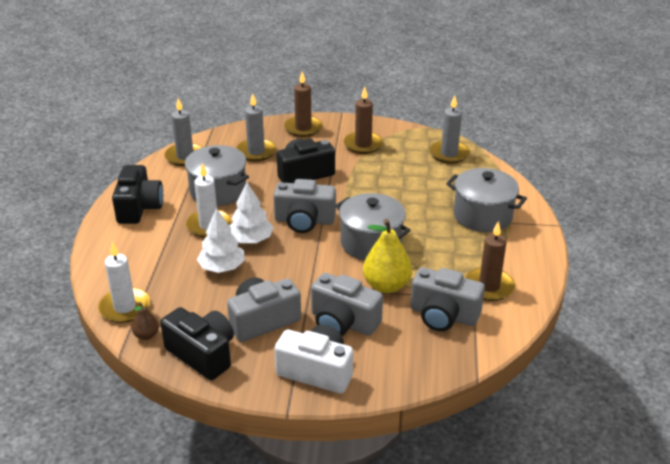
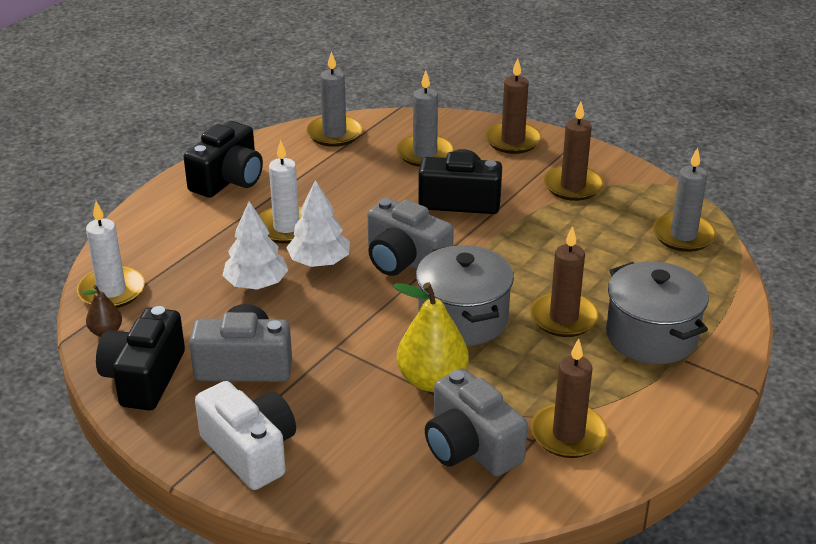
camera: 30 degrees right, 0 degrees up
(202, 354) = (144, 378): black camera -> black camera turned 150 degrees counterclockwise
(218, 191) = (335, 189): grey pot -> none
(343, 322) = (335, 405): grey camera -> none
(427, 222) = (563, 318): none -> brown candle

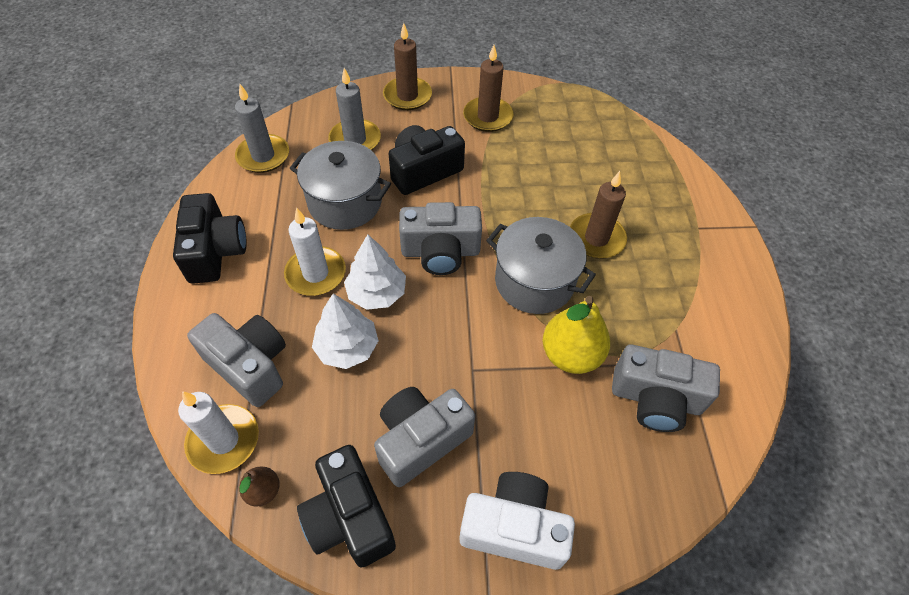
camera: 40 degrees left, 20 degrees up
(175, 259) = (250, 365): none -> grey camera
(568, 434) = (699, 341): brown candle -> none
(651, 336) = (661, 220): grey pot -> grey pot (345, 202)
(683, 235) = (596, 123): grey candle -> none

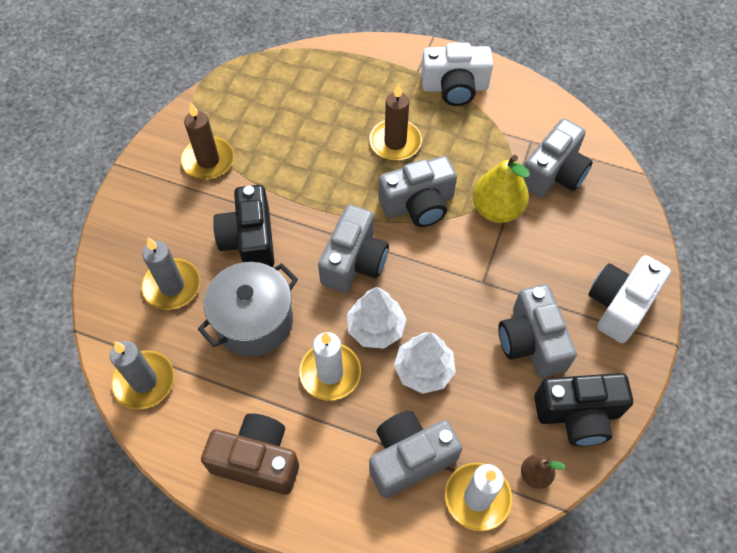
camera: 65 degrees left, 5 degrees up
(215, 251) = (257, 460): black camera -> brown camera
(407, 96) = (136, 217): brown candle -> none
(534, 282) = (418, 204): grey pot -> grey camera
(703, 266) = (454, 87): none -> white camera

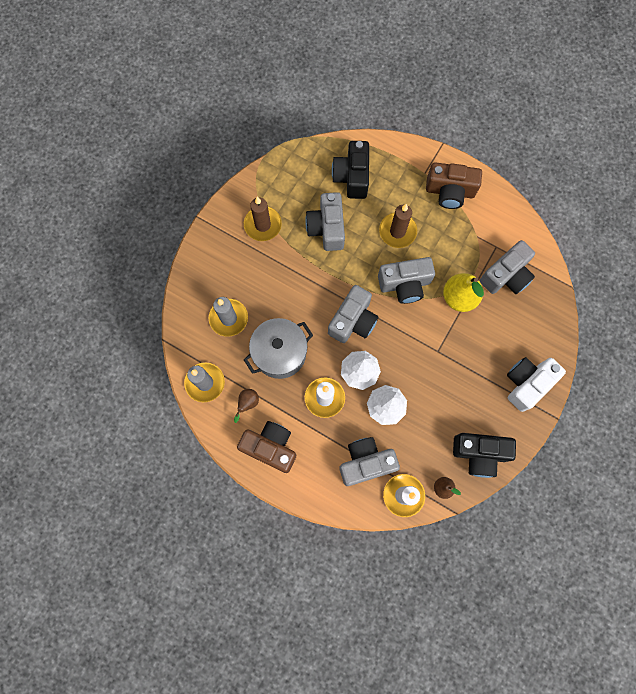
camera: 10 degrees right, 15 degrees up
(213, 400) = (247, 403): none -> brown pear
(249, 240) = (284, 292): black camera -> black camera (352, 177)
(454, 87) = (450, 192): white camera -> brown camera
(531, 342) = (461, 399): grey camera -> grey camera (327, 228)

